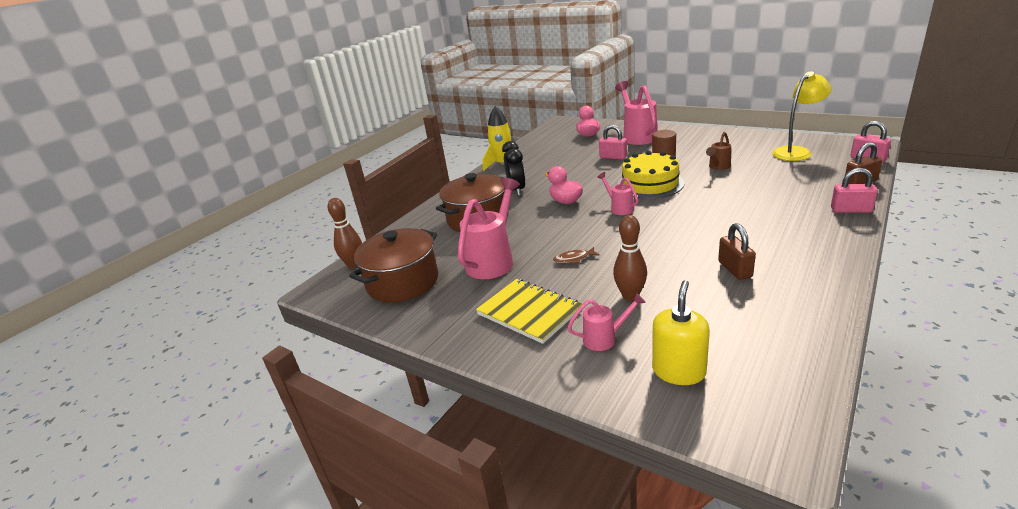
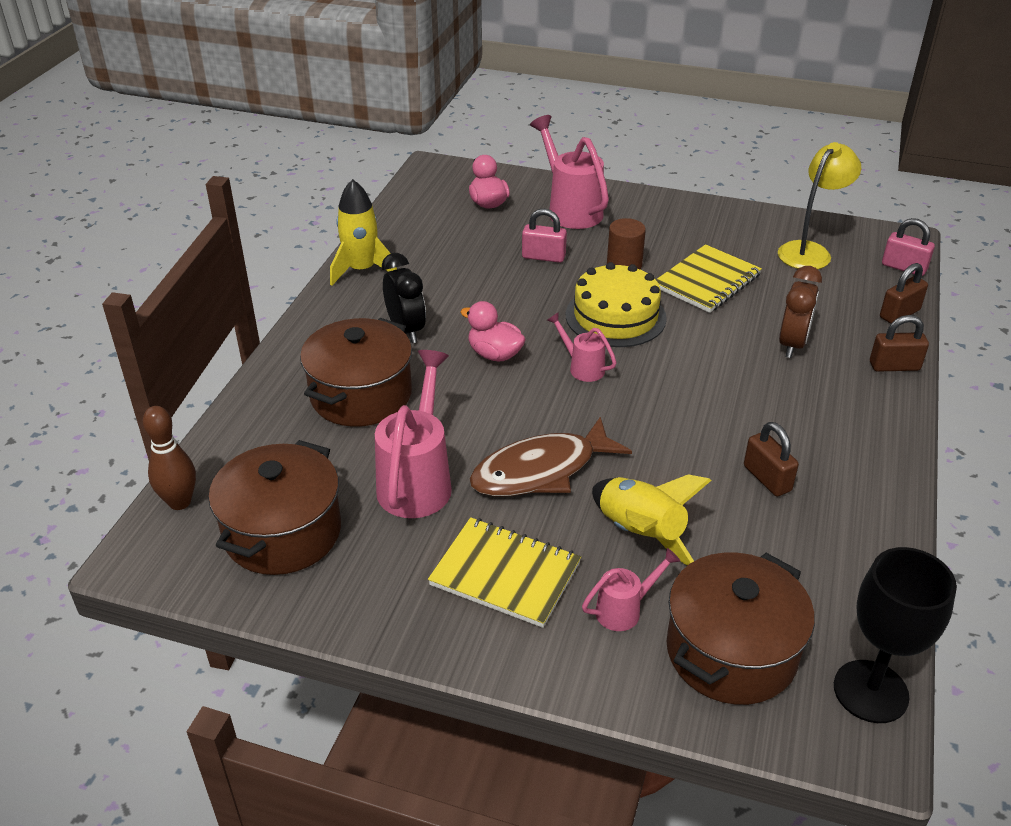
camera: 20 degrees left, 10 degrees up
(574, 258) = (541, 470): brown fish -> brown fish, size x2.42
(630, 296) = (640, 534): brown bowling pin -> yellow rocket
(678, 371) = (731, 652): yellow soap dispenser -> brown pot
(718, 167) = (707, 281): brown watering can -> yellow notebook
(772, 198) = (792, 344): none -> brown clock
(792, 410) = (870, 691): none -> black goblet
(851, 210) = (894, 366): pink padlock -> brown padlock

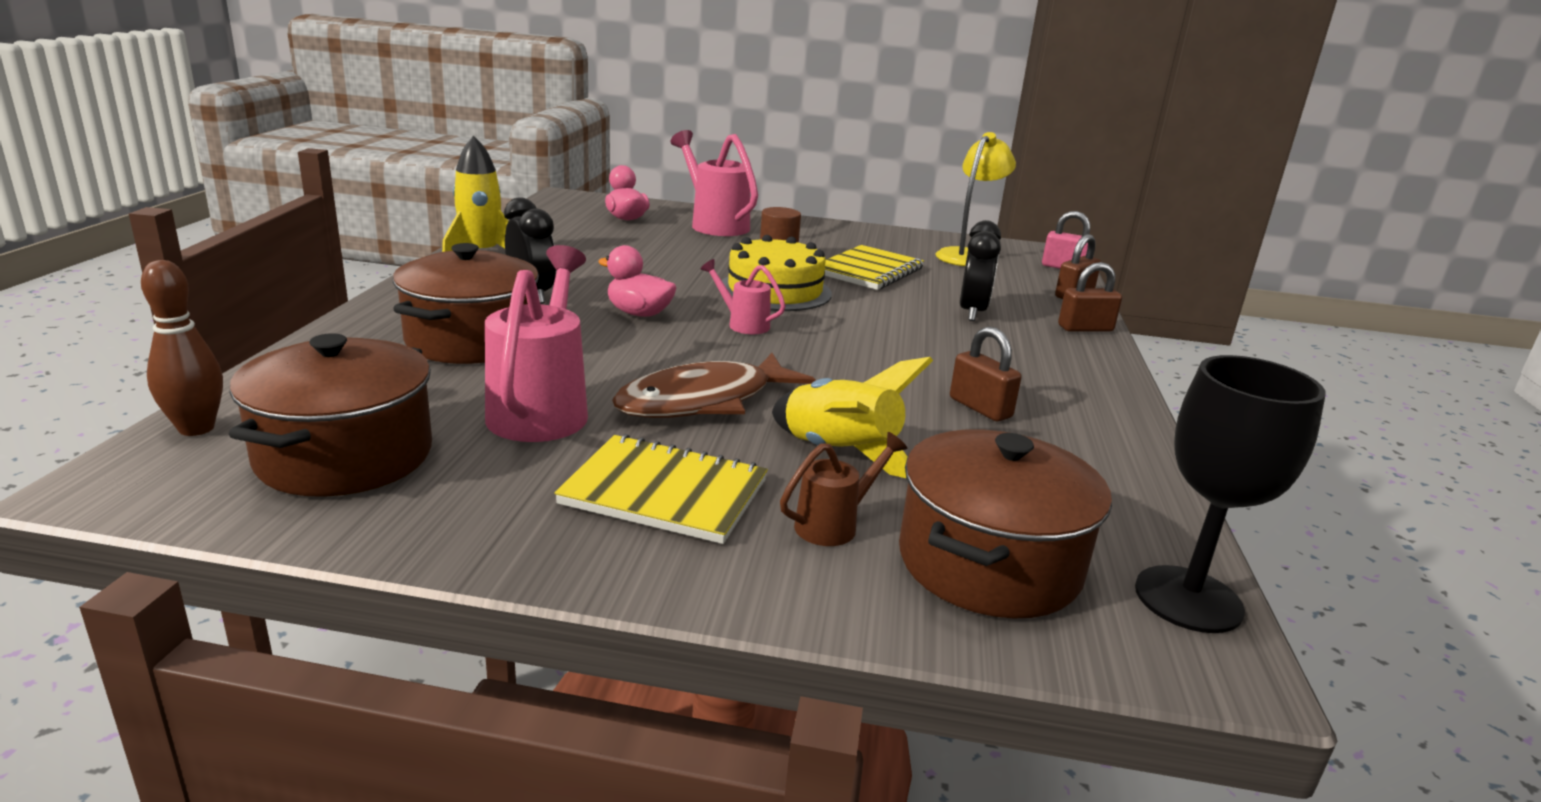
camera: 10 degrees left, 15 degrees down
(543, 257) = (689, 251): pink padlock -> none
(625, 610) = (835, 524): pink watering can -> brown watering can
(792, 344) = (972, 312): brown clock -> black clock

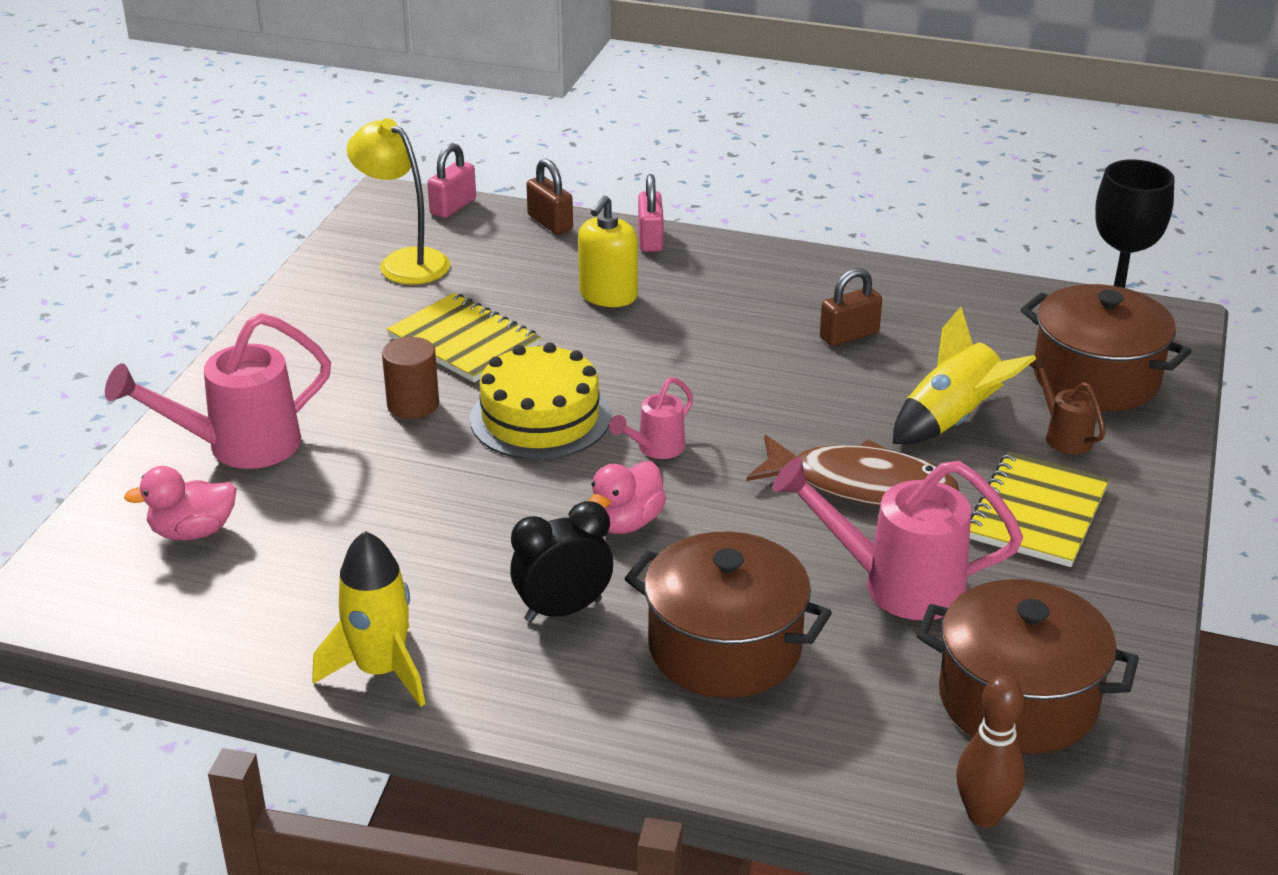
camera: 80 degrees left, 10 degrees up
(704, 401) = (861, 485): brown fish -> brown fish turned 45 degrees counterclockwise
(972, 312) = (608, 295): black clock -> yellow soap dispenser
(1085, 328) = (650, 239): brown padlock -> pink padlock

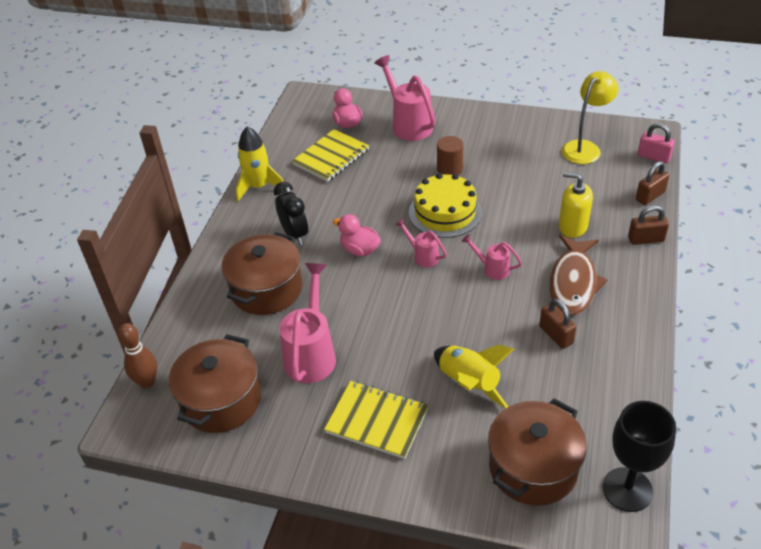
camera: 90 degrees right, 10 degrees up
(464, 341) = (510, 178): yellow notebook -> yellow notebook (331, 157)
(650, 239) = (646, 239): pink padlock -> brown padlock
(698, 379) = (492, 269): none -> pink watering can
(861, 485) = (397, 340): brown fish -> brown fish (573, 283)
(1063, 435) = (460, 441): brown watering can -> none

